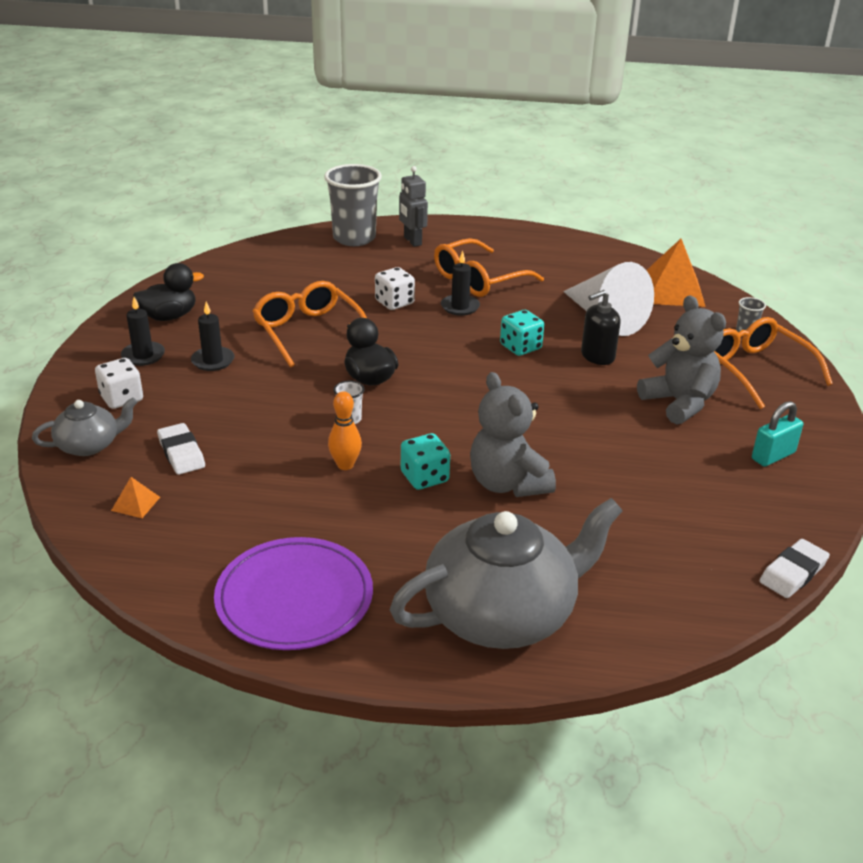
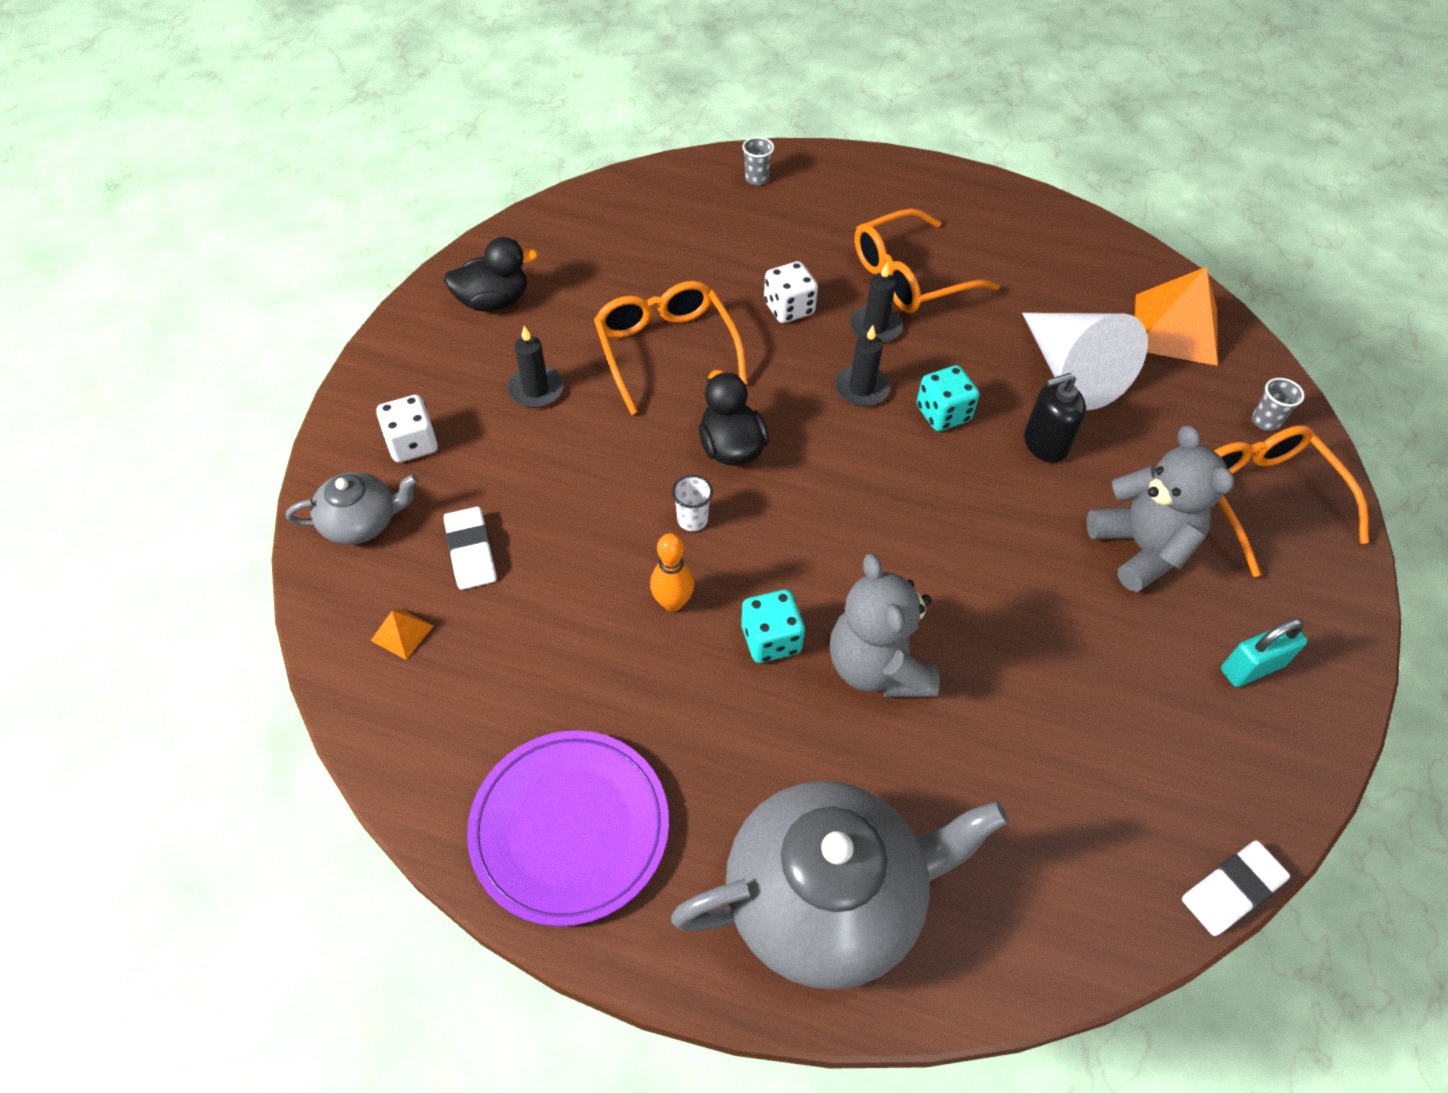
camera: 10 degrees right, 20 degrees up
(143, 355) = (450, 369): black candle -> black candle (861, 388)
(354, 238) = (756, 179): grey cup -> grey cup, size x0.42
(412, 241) = (833, 192): grey robot -> none

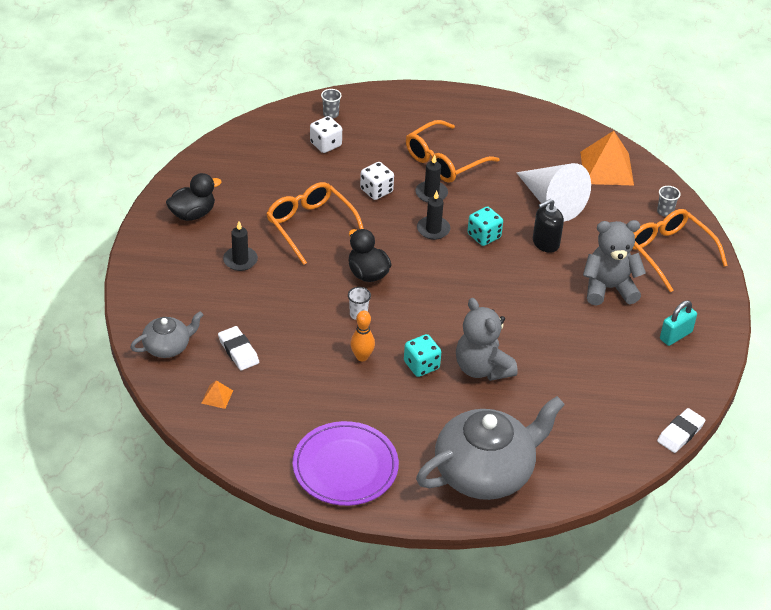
camera: 15 degrees left, 10 degrees down
(412, 444) = (179, 301): white dice -> white dice (325, 144)
(1141, 548) = (608, 288): grey teddy bear -> grey teddy bear turned 60 degrees counterclockwise

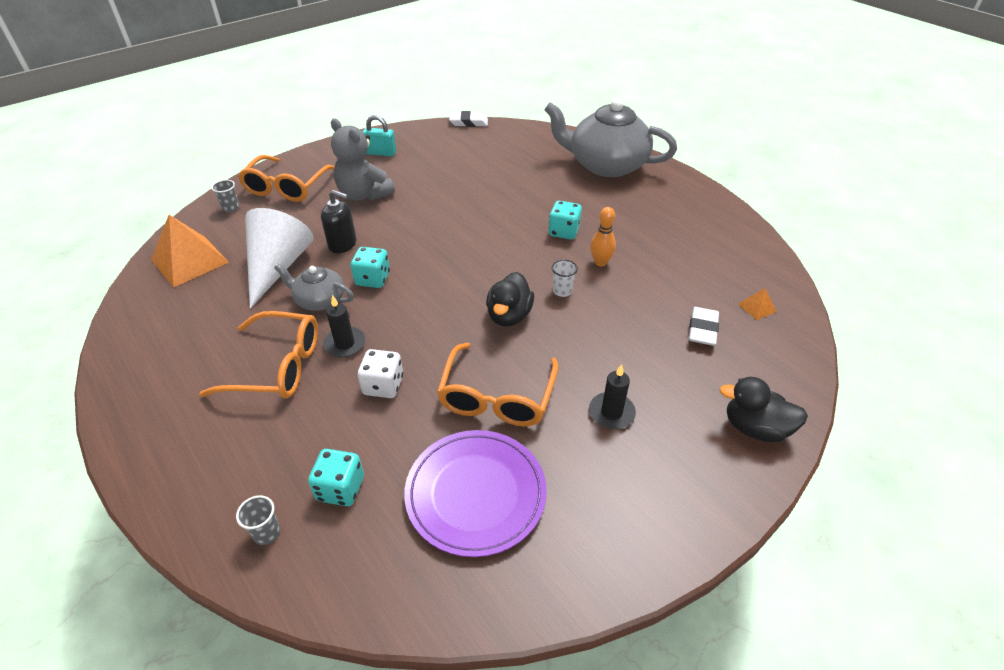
camera: 130 degrees left, 0 degrees up
(168, 346) = (771, 376): grey teapot -> grey teapot (319, 300)
(193, 214) = (606, 516): black duck -> black duck (755, 428)
(325, 144) = (340, 488): white dice -> turquoise dice
(345, 467) = (697, 213): purple plate -> purple plate (475, 494)
(433, 229) = (399, 312): black candle -> none
(482, 368) = (525, 206): grey teddy bear -> none

